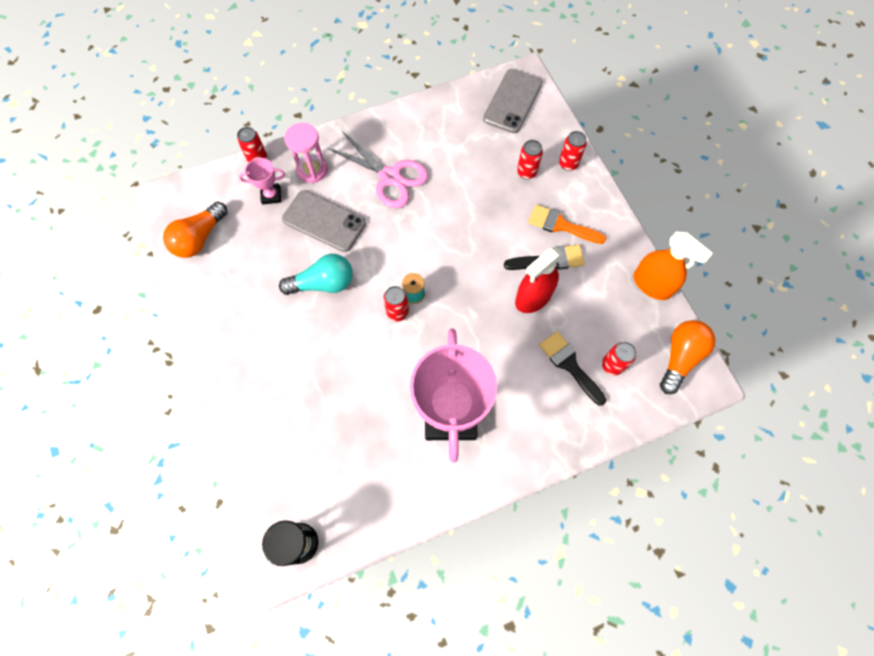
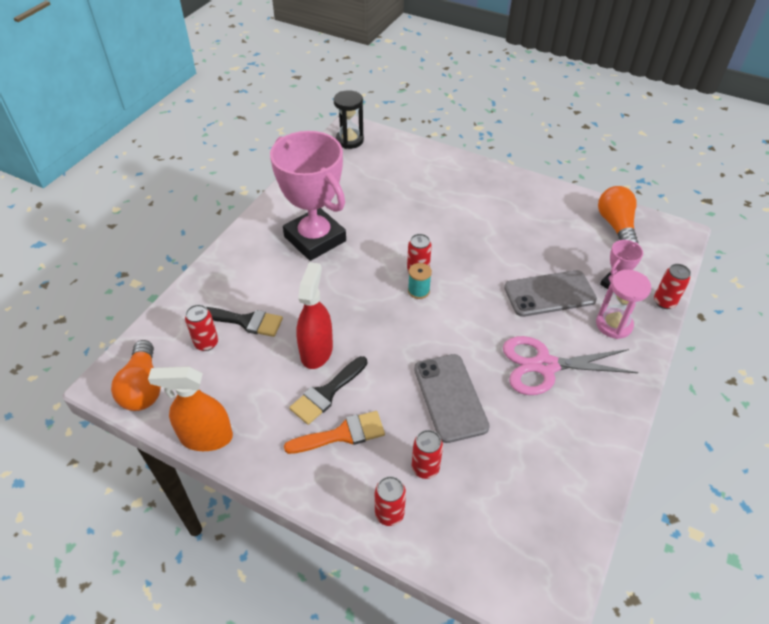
camera: 140 degrees right, 20 degrees down
(323, 283) = (494, 255): turquoise light bulb -> none
(512, 101) = (524, 552): grey phone -> grey phone (450, 397)

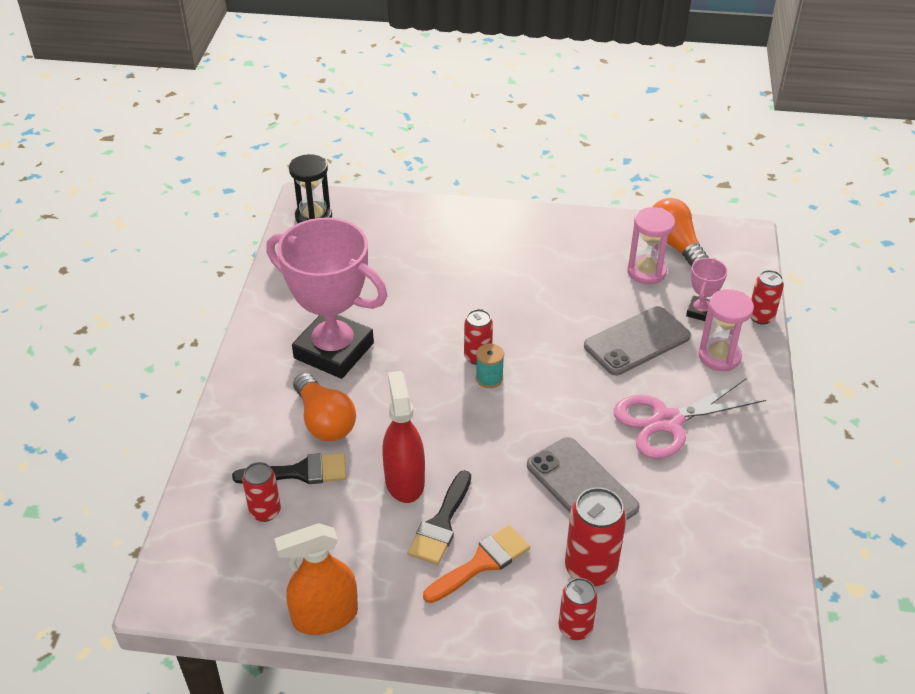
camera: 20 degrees left, 5 degrees down
(143, 387) = (214, 586): orange light bulb -> orange light bulb (324, 421)
(425, 468) = (590, 569): red can -> red can, size x1.59
(582, 241) = (646, 272): none -> pink hourglass

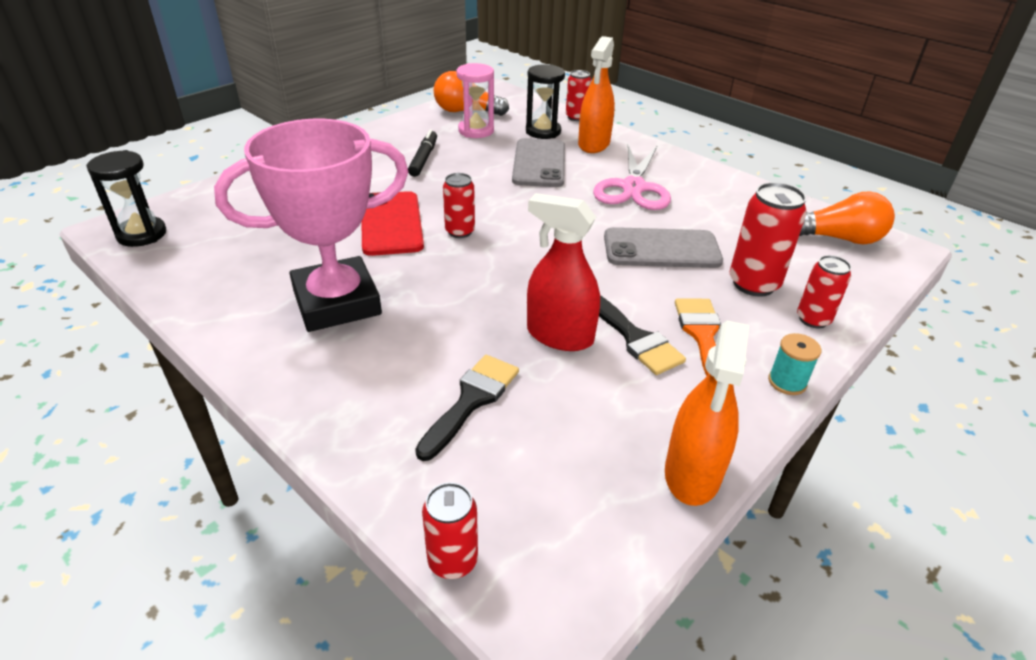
camera: 55 degrees left, 5 degrees down
(265, 511) = (499, 454): red can -> red can (452, 560)
(324, 421) = (422, 351): orange light bulb -> orange light bulb (838, 238)
(448, 316) = (391, 224): none -> red phone
(489, 378) = (492, 237): turquoise spool -> turquoise spool (787, 382)
(560, 272) = (423, 159): none -> black marker
(700, 312) = (543, 131): pink trophy -> black hourglass
(719, 356) = (594, 144): pink hourglass -> orange spray bottle

